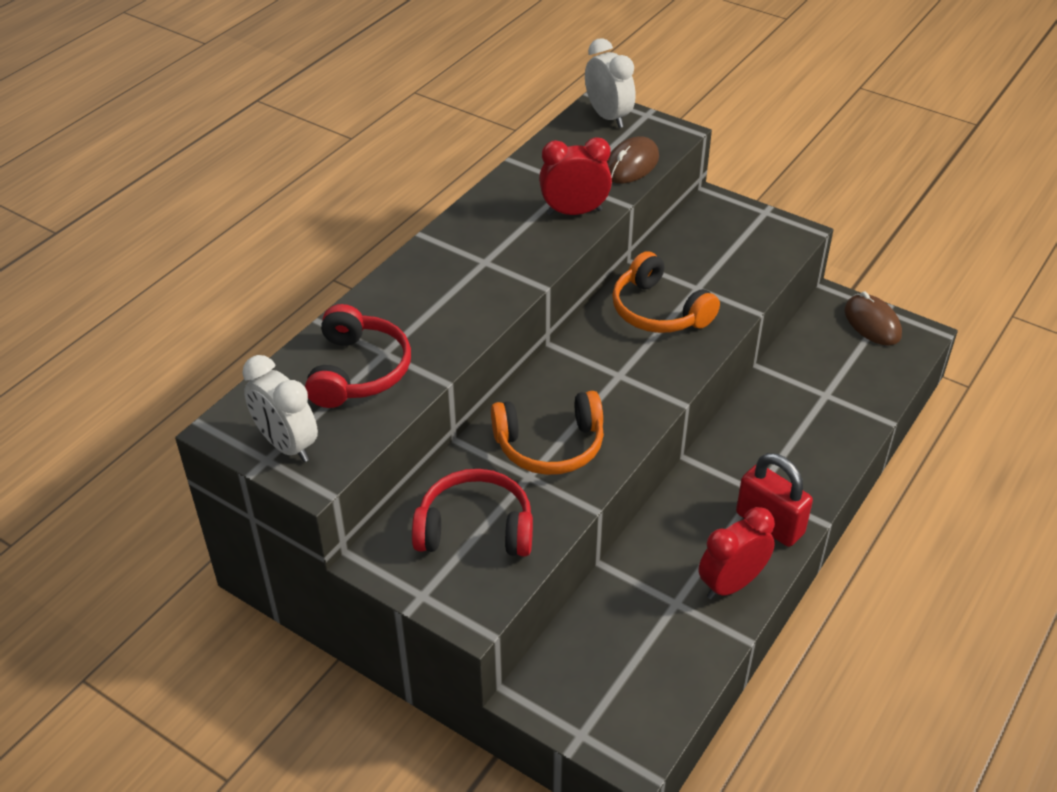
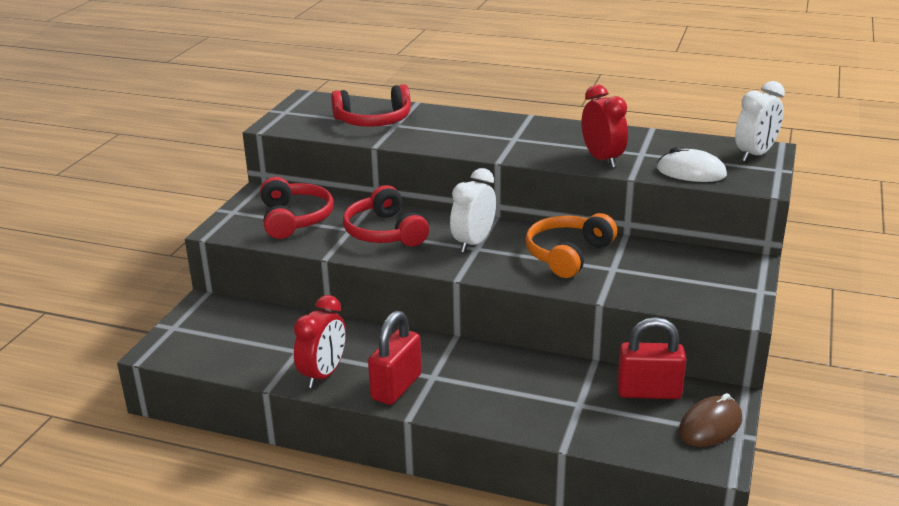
camera: 75 degrees right, 15 degrees down
(287, 445) = (298, 114): white clock -> white clock (473, 243)
(550, 446) = (384, 232): orange headphones -> red headphones
(631, 165) = (691, 172): brown mouse -> white mouse
(731, 584) = (323, 374): red clock -> red clock turned 75 degrees clockwise
(816, 345) = (649, 392): none -> red padlock

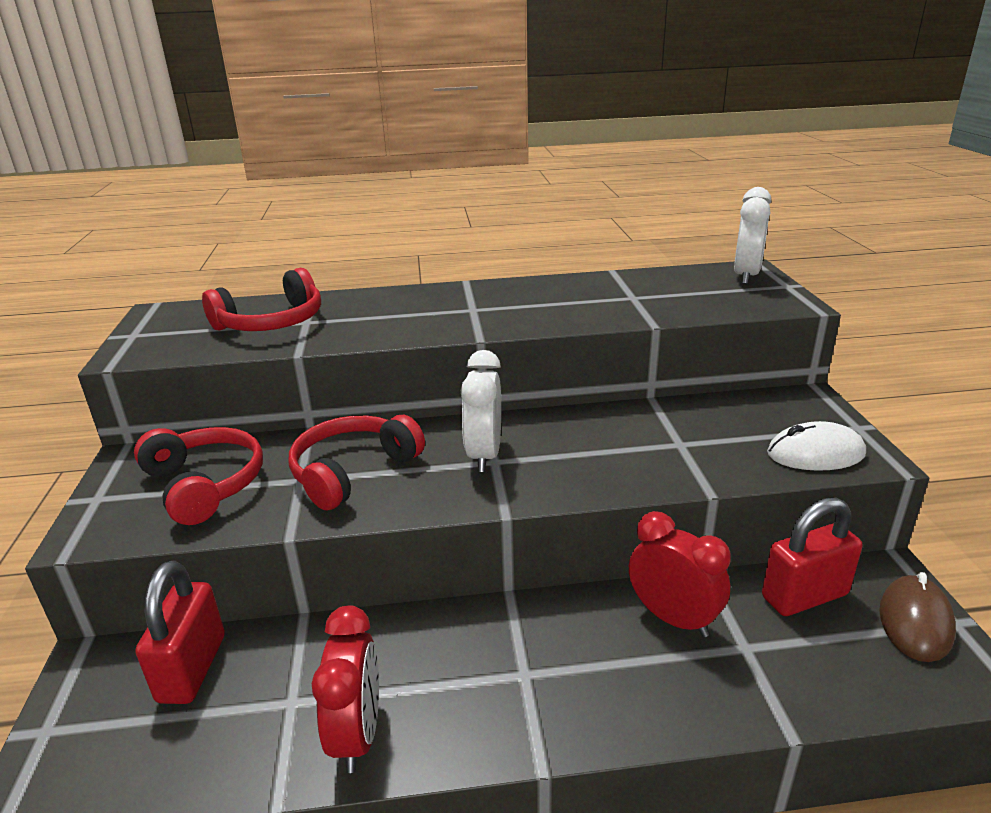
camera: 25 degrees left, 0 degrees up
(384, 232) = (352, 471): red headphones -> red headphones turned 90 degrees clockwise
(396, 387) = (485, 714): red padlock -> red padlock (192, 668)
(567, 254) = (611, 440): orange headphones -> none
(602, 159) = (599, 312): red clock -> red clock (673, 618)
(691, 172) = (708, 306): white mouse -> white mouse (815, 454)

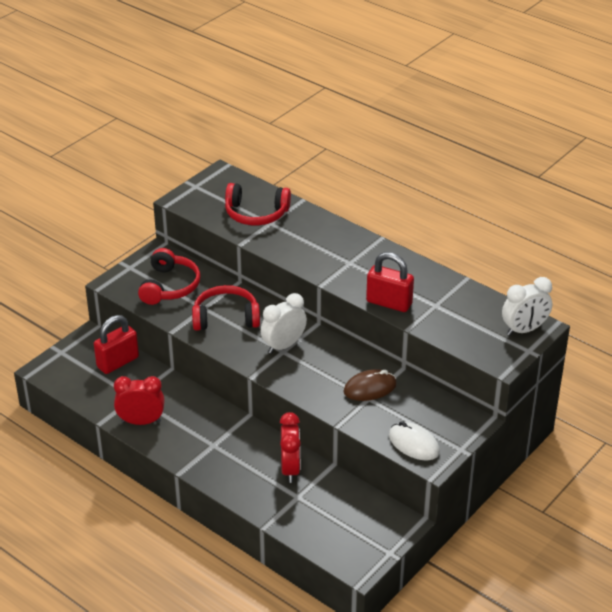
camera: 45 degrees right, 10 degrees up
(357, 734) = (141, 421): red clock -> red clock turned 135 degrees counterclockwise
(804, 596) = (352, 501): red padlock -> red padlock (389, 303)
(915, 622) = (375, 540): brown mouse -> brown mouse (370, 388)

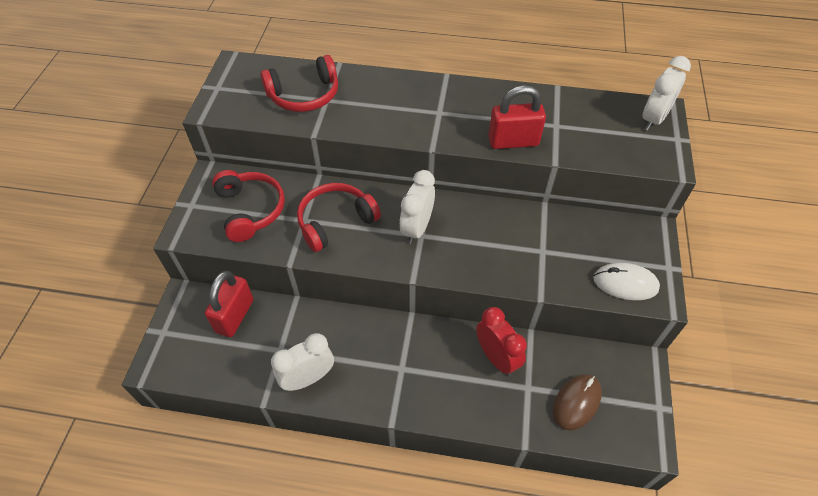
camera: 30 degrees left, 15 degrees up
(141, 421) = (308, 378): red clock -> white clock
(370, 388) = (534, 239): brown mouse -> brown mouse (576, 402)

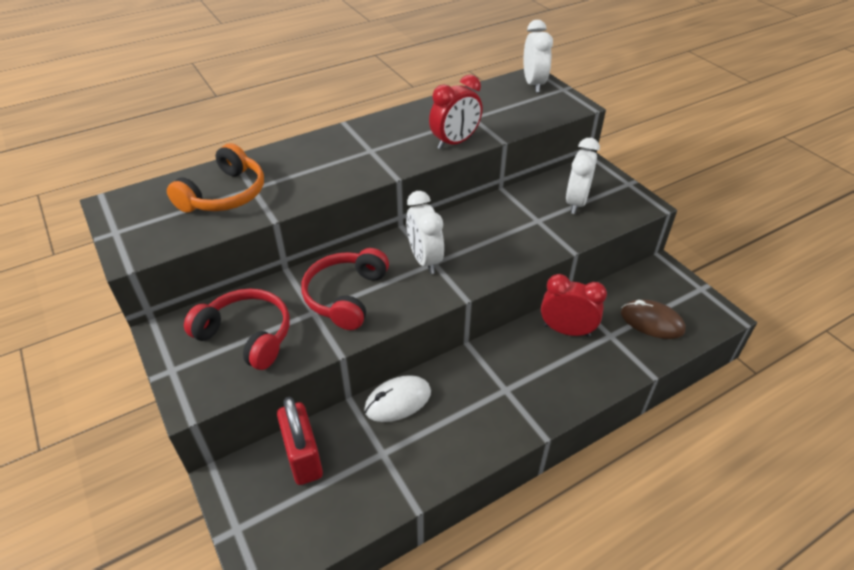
camera: 40 degrees left, 10 degrees down
(304, 95) = (225, 194): red headphones -> orange headphones
(308, 378) = (435, 456): white clock -> white clock (576, 202)
(513, 141) = (455, 142): red padlock -> red clock
(576, 402) = (651, 322): brown mouse -> brown mouse turned 60 degrees counterclockwise
(625, 283) = (615, 209): white mouse -> white mouse (398, 401)

